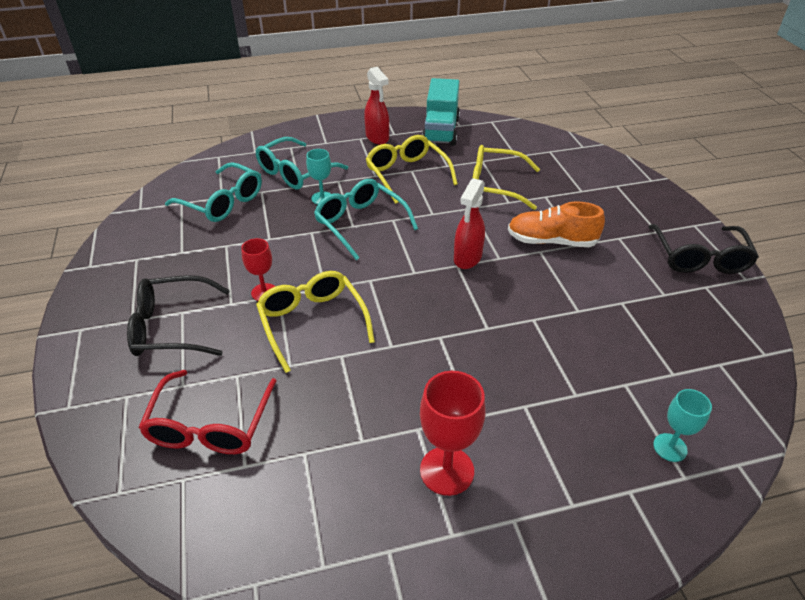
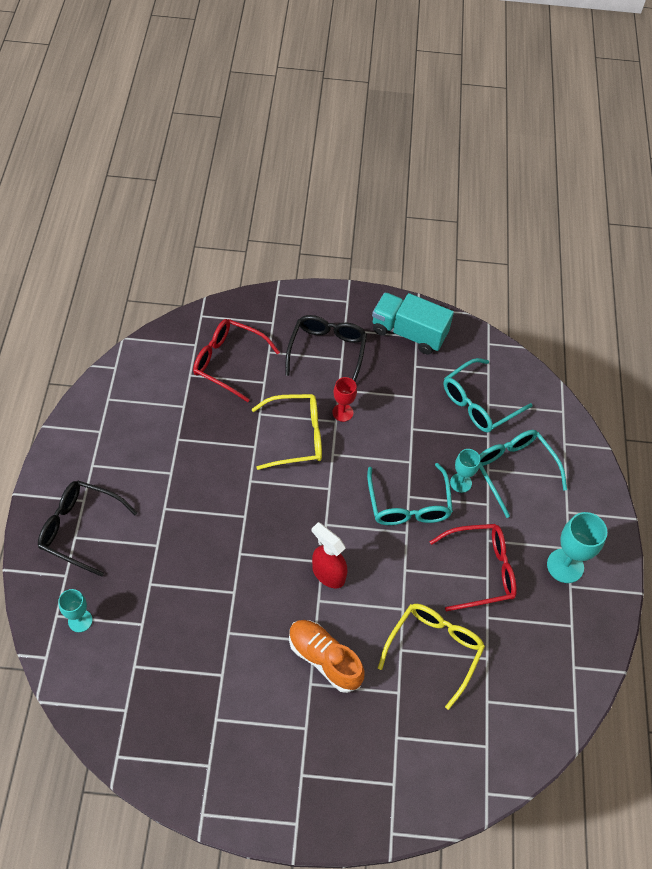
camera: 105 degrees right, 15 degrees up
(361, 224) = (408, 503): turquoise glasses -> turquoise glasses turned 105 degrees clockwise
(377, 138) = (565, 566): red spray bottle -> turquoise goblet
(407, 175) = (479, 570): yellow glasses -> red glasses
(441, 131) = (565, 640): turquoise truck -> turquoise truck (409, 333)
(447, 470) = (133, 478): red goblet -> none
(551, 241) = (324, 659): orange shoe -> orange shoe turned 75 degrees counterclockwise
(699, 257) = (248, 790): black glasses -> black glasses (81, 529)

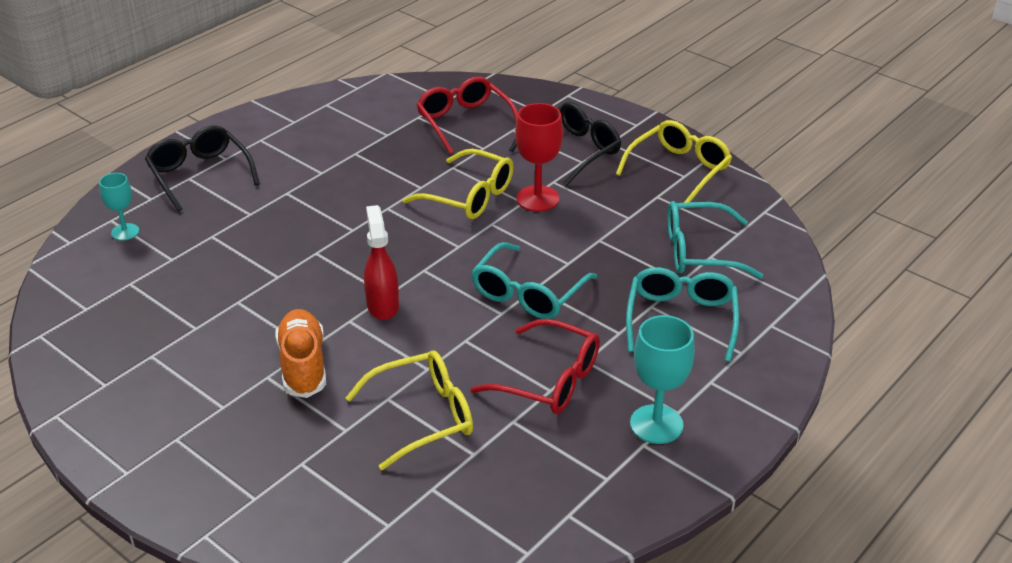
camera: 40 degrees right, 20 degrees down
(342, 412) = (537, 199): red goblet -> red goblet, size x1.62
(409, 333) = (678, 170): turquoise truck -> yellow glasses
(460, 482) = (606, 302): turquoise goblet -> none

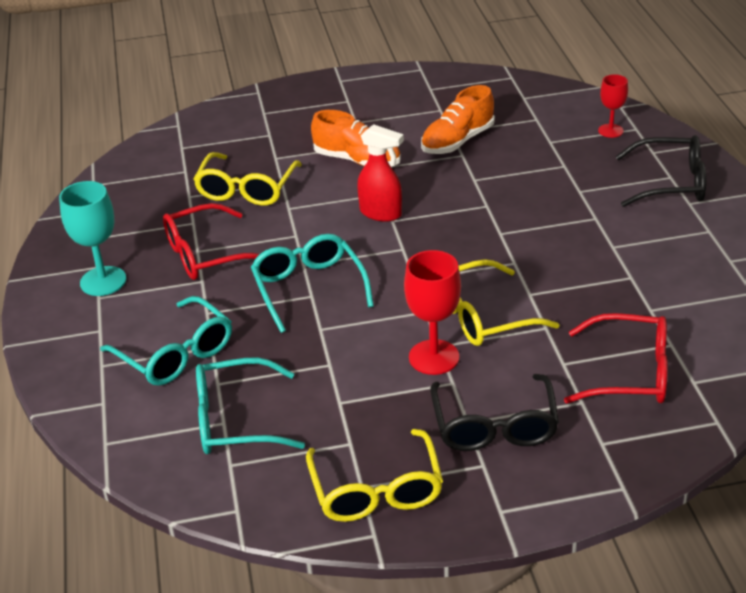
camera: 130 degrees right, 0 degrees up
(125, 232) = (610, 131): turquoise goblet -> red goblet
(213, 315) = (457, 141): none -> orange shoe
(700, 252) = (237, 420): turquoise glasses -> turquoise glasses turned 135 degrees counterclockwise

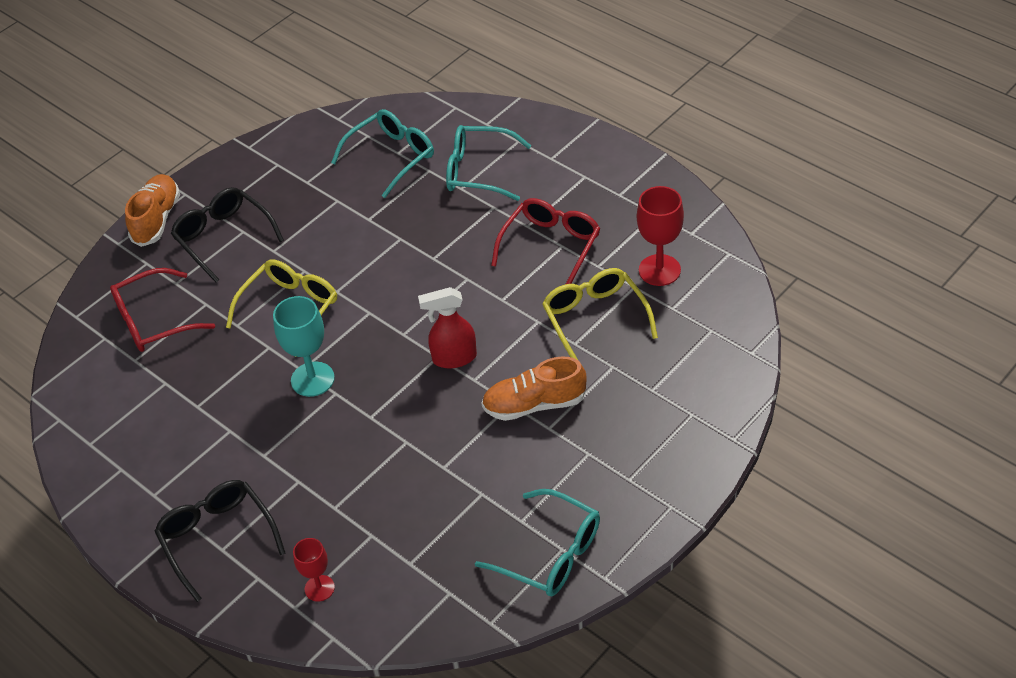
camera: 145 degrees right, 10 degrees up
(103, 281) = (598, 187): turquoise goblet -> turquoise goblet (312, 379)
(309, 289) = (440, 262): turquoise glasses -> turquoise glasses (549, 553)
(376, 489) = (268, 167): yellow glasses -> none
(434, 357) = (300, 260): red goblet -> red goblet (659, 270)
(457, 141) = (463, 483): orange shoe -> orange shoe (157, 219)
(669, 183) = (218, 539): black glasses -> black glasses turned 90 degrees clockwise

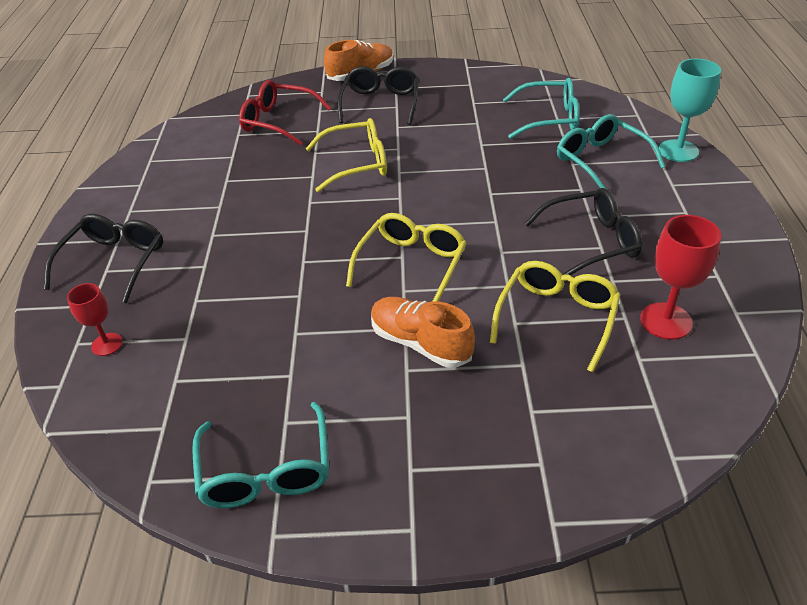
camera: 45 degrees right, 5 degrees down
(312, 379) = (307, 212): turquoise goblet -> turquoise goblet (678, 151)
(454, 358) = (411, 266): red spray bottle -> yellow glasses
(550, 247) = (590, 242): red glasses -> black glasses

